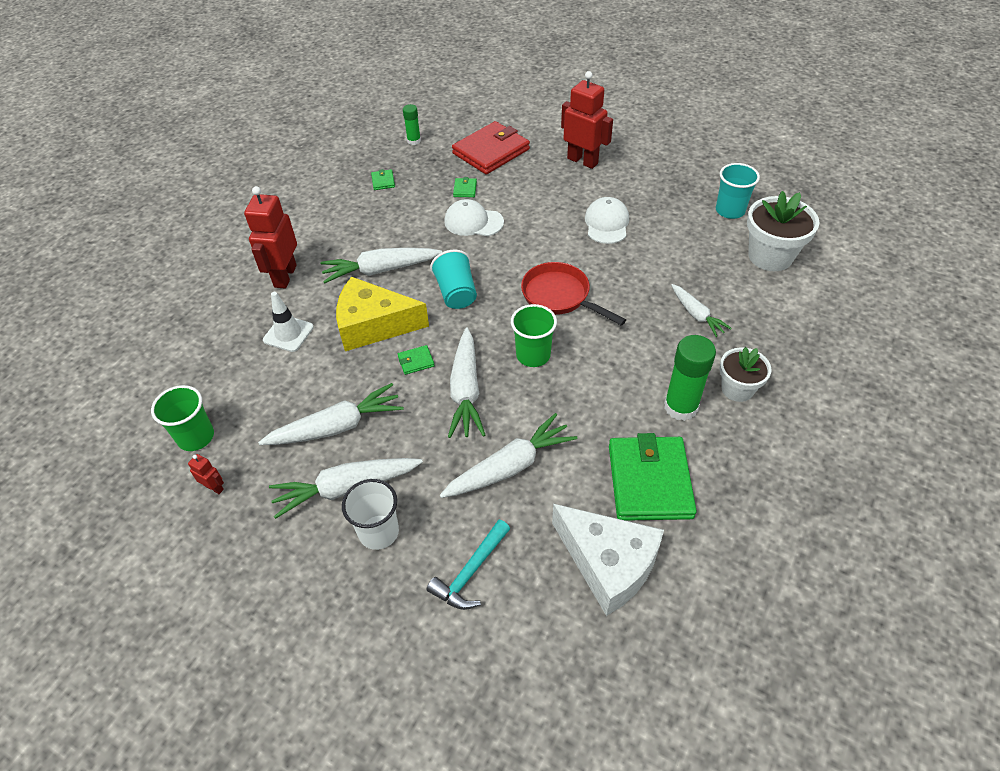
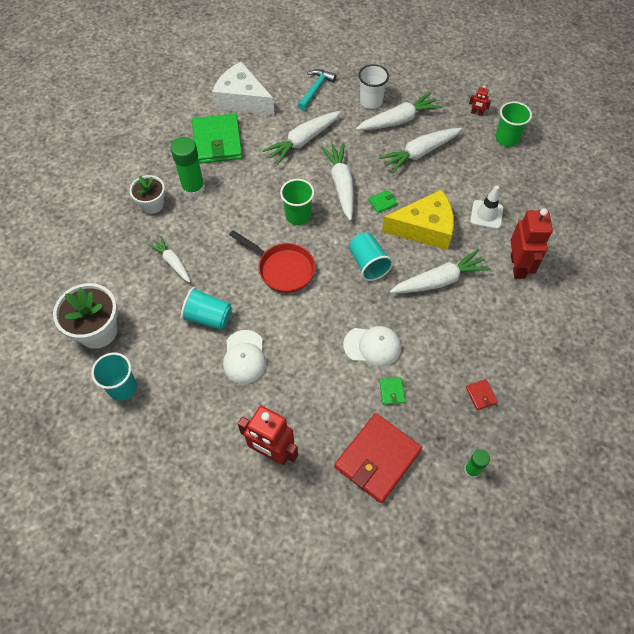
camera: 170 degrees right, 10 degrees up
(383, 181) = (481, 395): green wallet -> red wallet
(647, 258) = (208, 317): none -> turquoise cup

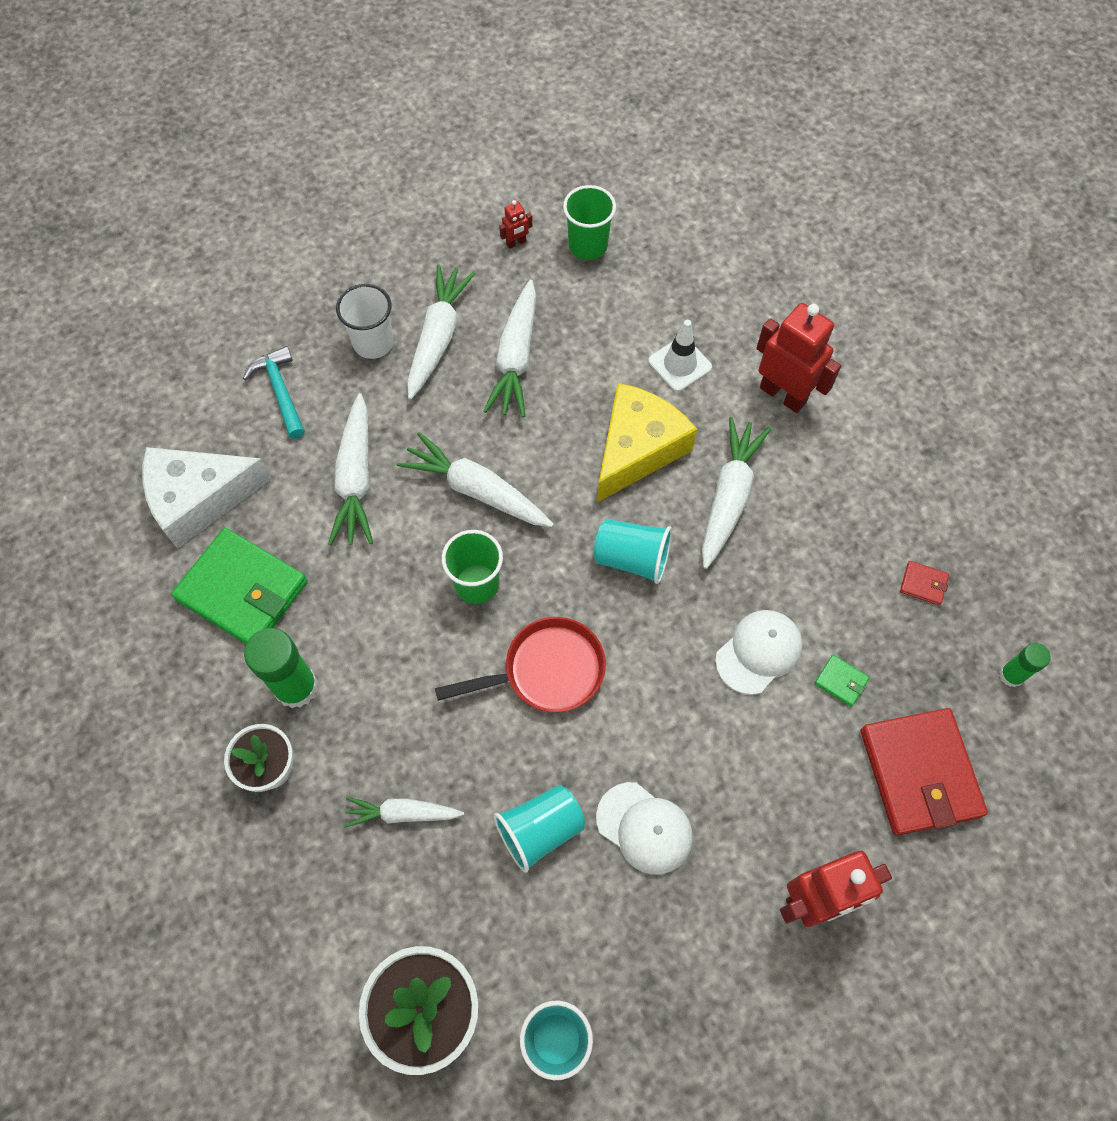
camera: 50 degrees left, 5 degrees up
(382, 202) = (552, 464): green wallet -> none

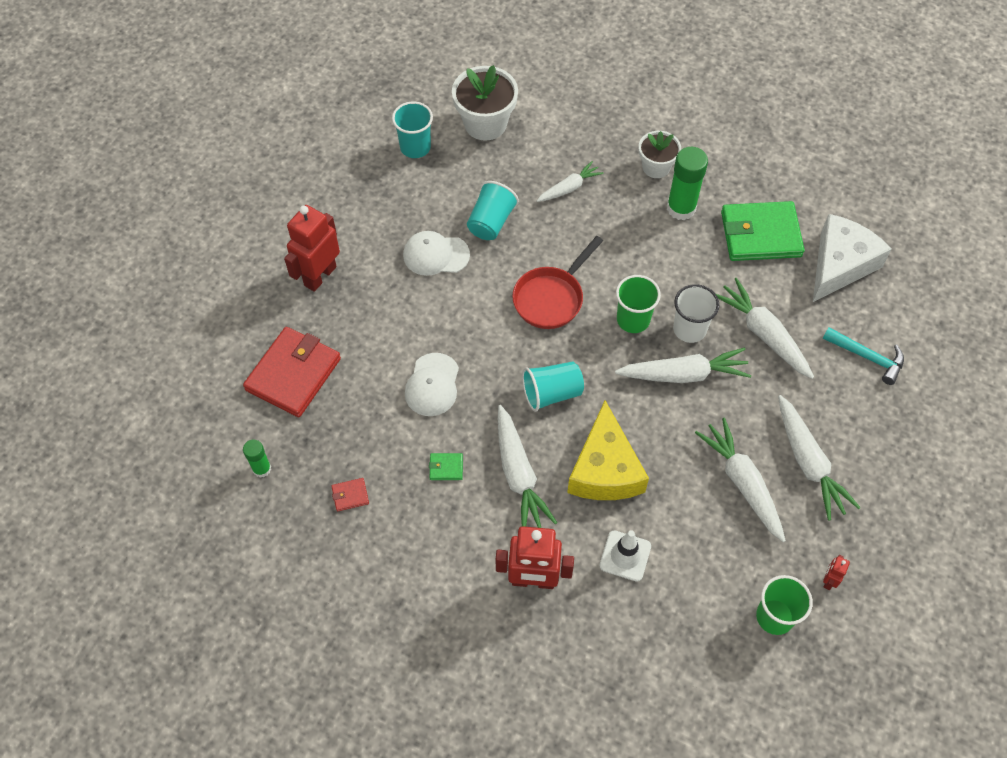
camera: 145 degrees right, 5 degrees down
(373, 343) = (846, 429): white cup -> white cup (689, 329)
(841, 681) = (370, 398): green wallet -> green wallet (446, 467)
(919, 773) = (293, 374): red wallet -> red wallet turned 75 degrees clockwise

